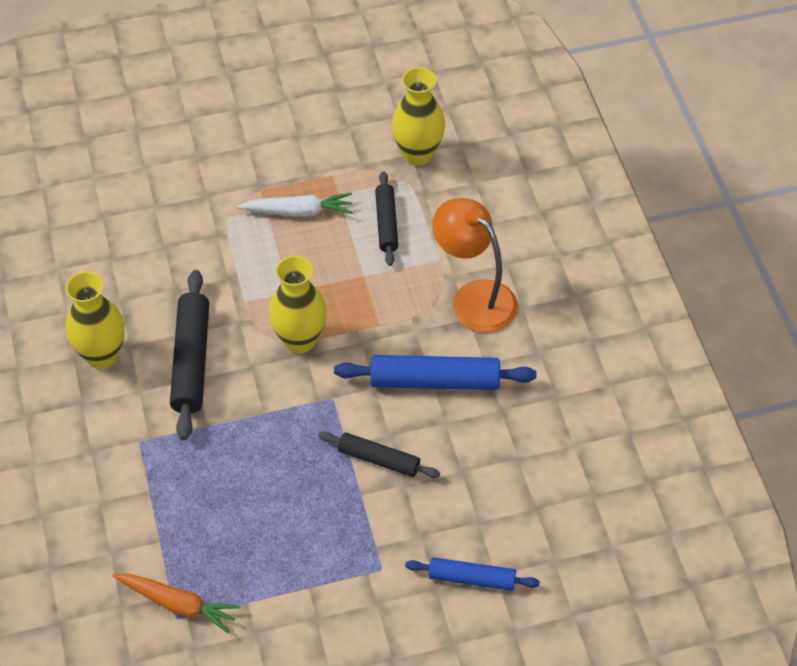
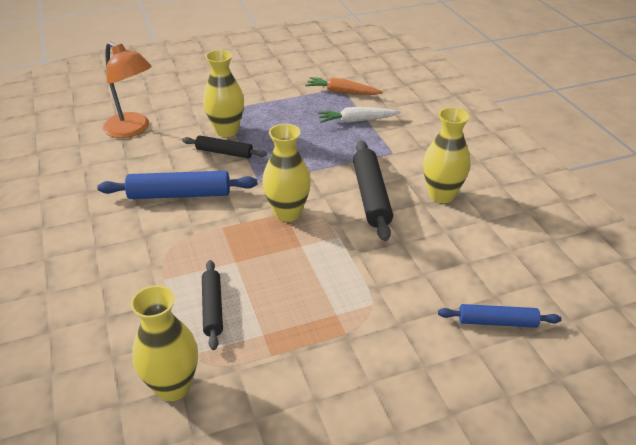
camera: 175 degrees right, 15 degrees down
(298, 211) = (302, 313): white carrot -> white carrot (357, 120)
(376, 510) = (226, 131): none -> yellow vase
(471, 578) = (169, 108): blue rolling pin -> blue rolling pin (497, 322)
(474, 297) = (137, 251): orange lamp -> orange lamp (132, 130)

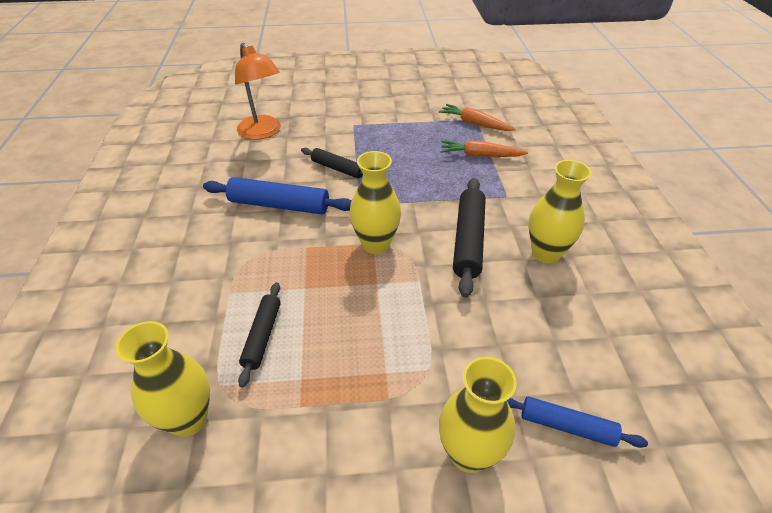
camera: 15 degrees right, 5 degrees up
(226, 131) = (348, 147): yellow vase -> yellow vase (468, 453)
(357, 120) = (480, 155): white carrot -> orange carrot

